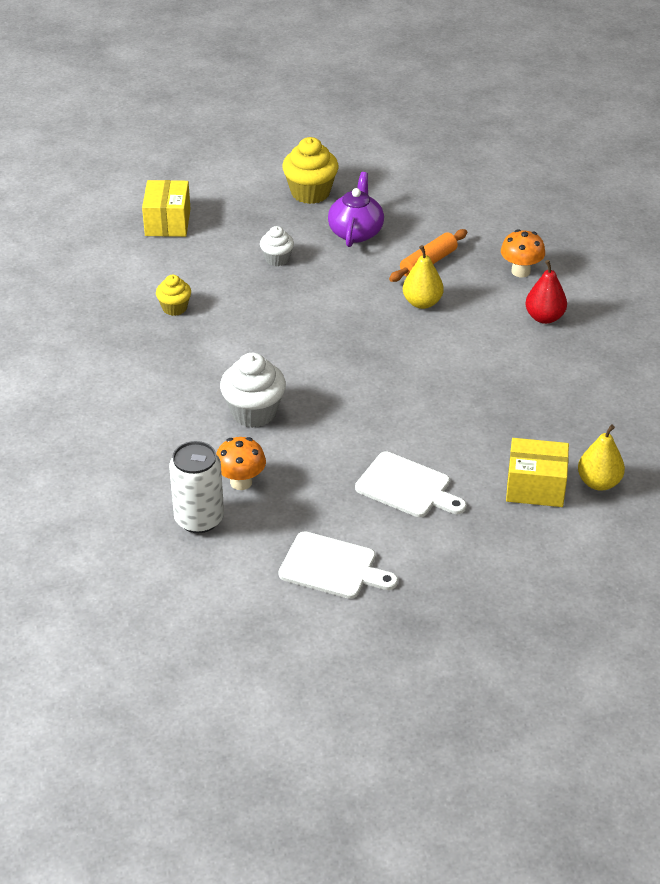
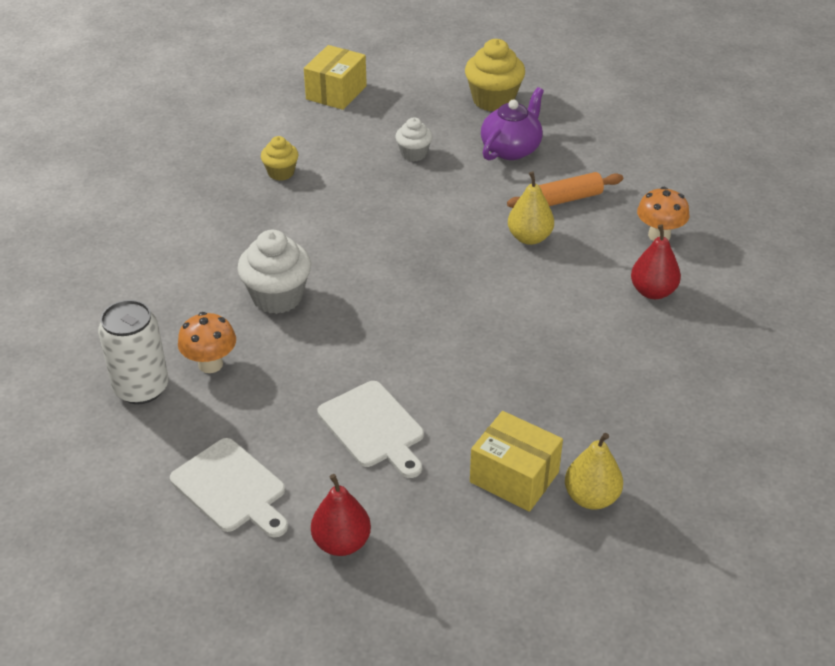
camera: 25 degrees right, 0 degrees up
(444, 575) = (341, 543): none -> red pear

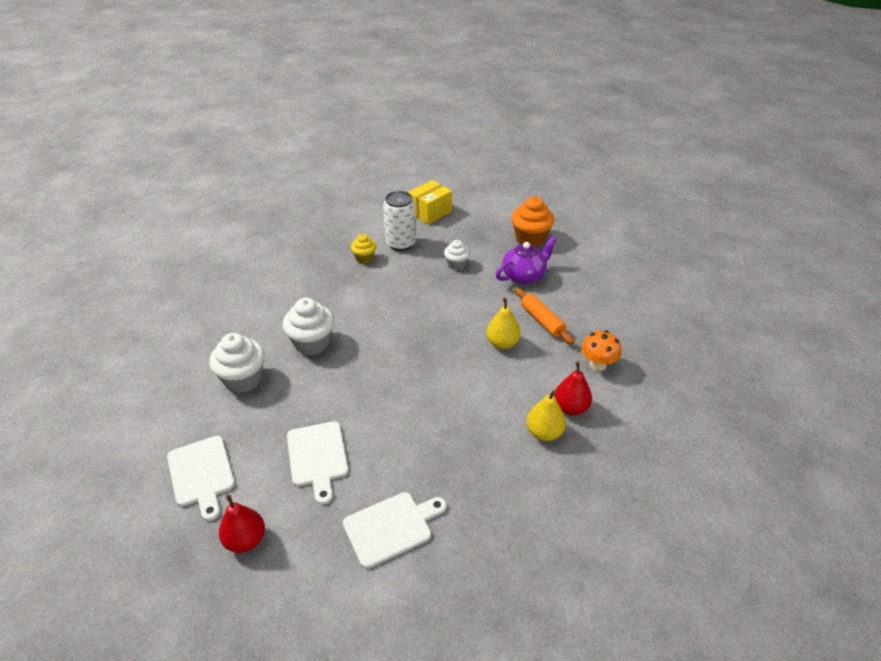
camera: 20 degrees right, 0 degrees up
(141, 388) = (192, 384): white can -> white can (401, 243)
(210, 364) = (243, 379): orange mushroom -> white cupcake
(493, 100) = (530, 238): yellow cupcake -> orange cupcake
(514, 477) = (391, 527): yellow box -> white cutting board
(564, 199) = (542, 321): orange rolling pin -> orange rolling pin turned 60 degrees clockwise
(591, 497) = (438, 563): yellow pear -> yellow pear (544, 432)

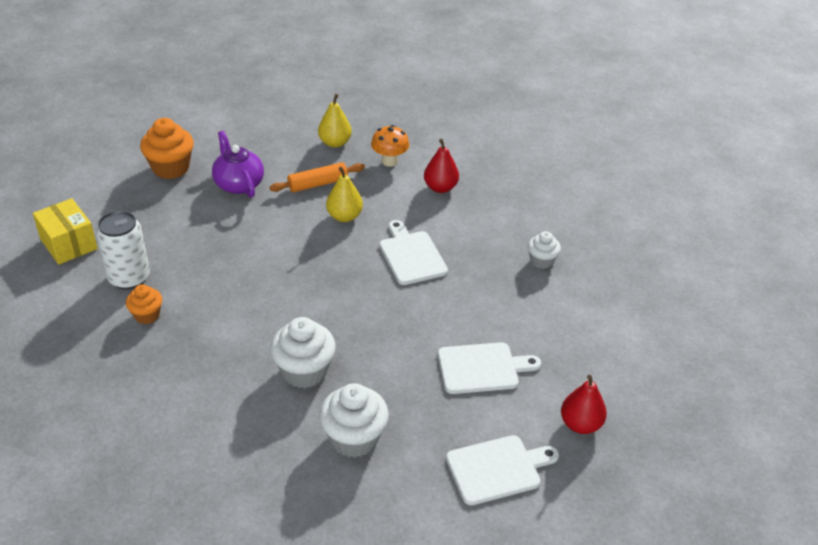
camera: 85 degrees left, 0 degrees up
(364, 258) = (147, 315): yellow cupcake -> orange cupcake
(391, 527) = (566, 317): white cutting board -> white cutting board (411, 255)
(456, 264) = (196, 233): white cupcake -> white cupcake (541, 261)
(544, 432) = (467, 208): yellow pear -> yellow pear (335, 143)

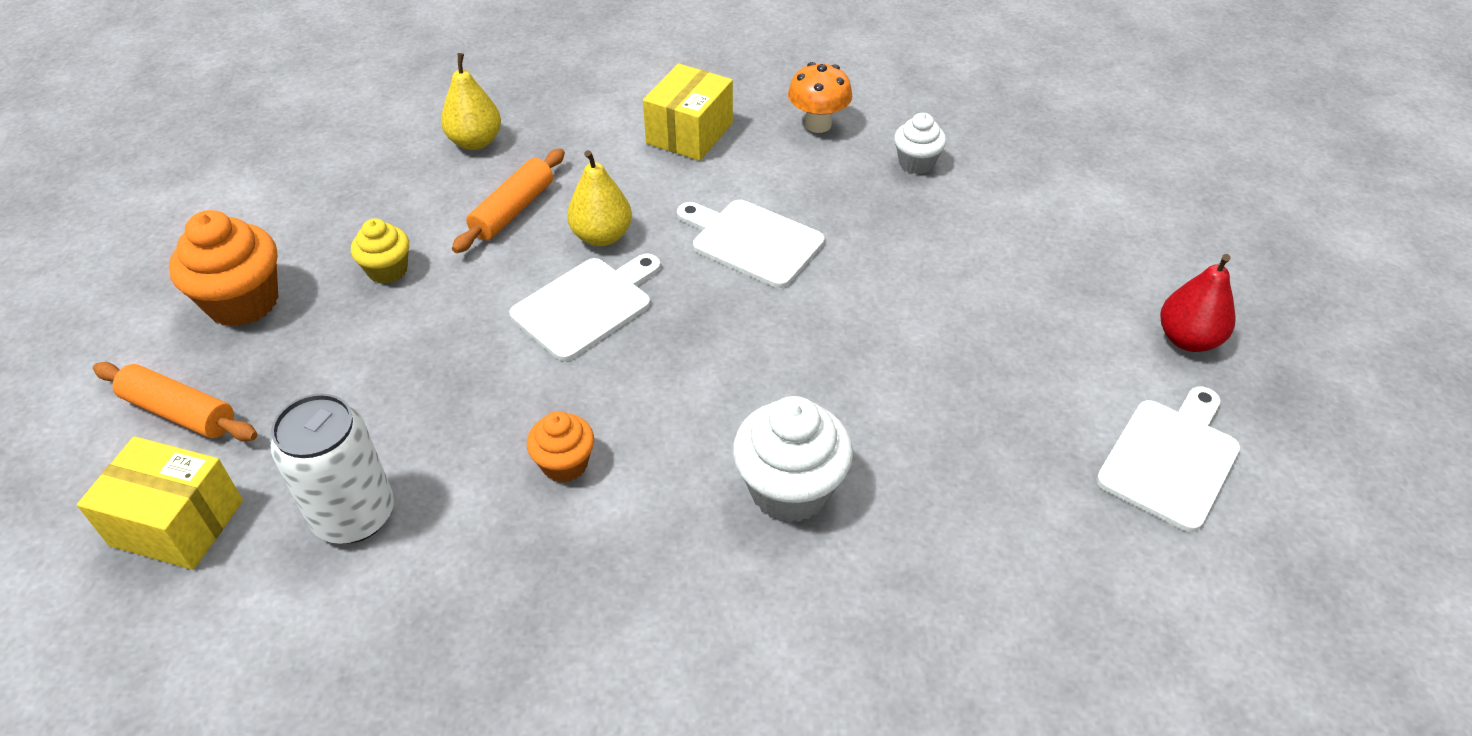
camera: 35 degrees left, 5 degrees up
(107, 201) = (180, 412): none -> orange rolling pin
(147, 315) = (451, 557): orange cupcake -> orange cupcake (565, 464)
(238, 184) = (387, 270): purple teapot -> yellow cupcake
(354, 438) = (963, 541): white cupcake -> none
(389, 161) = (582, 131): orange mushroom -> orange mushroom (818, 124)
(440, 188) = (689, 133): red pear -> yellow box
(482, 368) = (1004, 338): white cutting board -> white cutting board (586, 305)

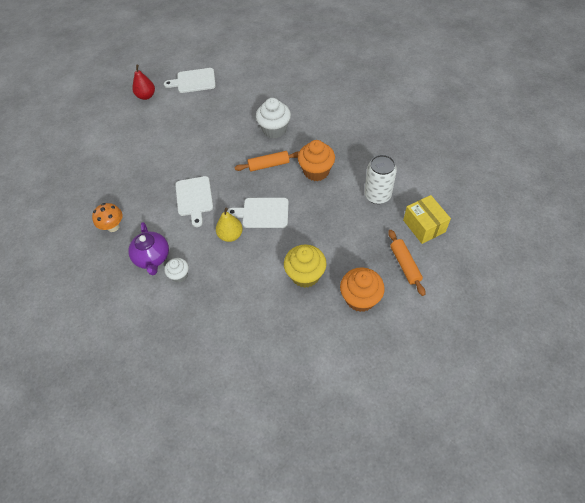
camera: 130 degrees left, 10 degrees up
(387, 270) = (305, 275): yellow cupcake -> yellow cupcake, size x1.71
(475, 142) = (221, 318): yellow pear -> none
(513, 210) = (244, 270): orange rolling pin -> orange rolling pin (269, 165)
(565, 464) = (316, 171): orange cupcake -> orange cupcake, size x1.71
(689, 133) = (152, 258): yellow box -> purple teapot
(916, 163) = (113, 188): white cupcake -> white cupcake (179, 275)

